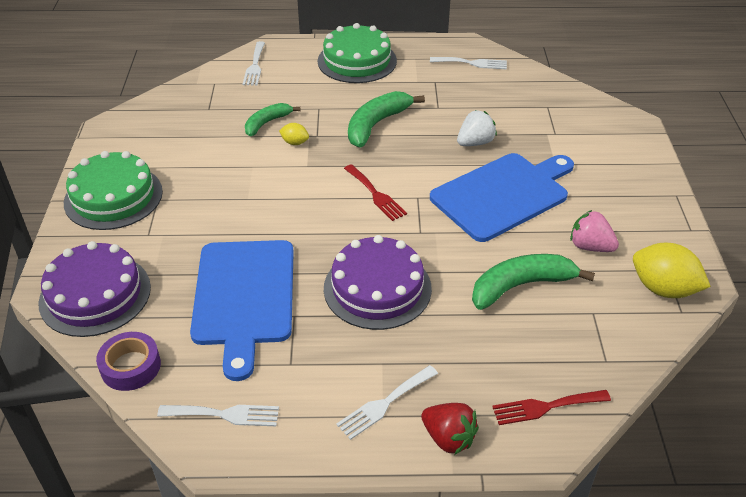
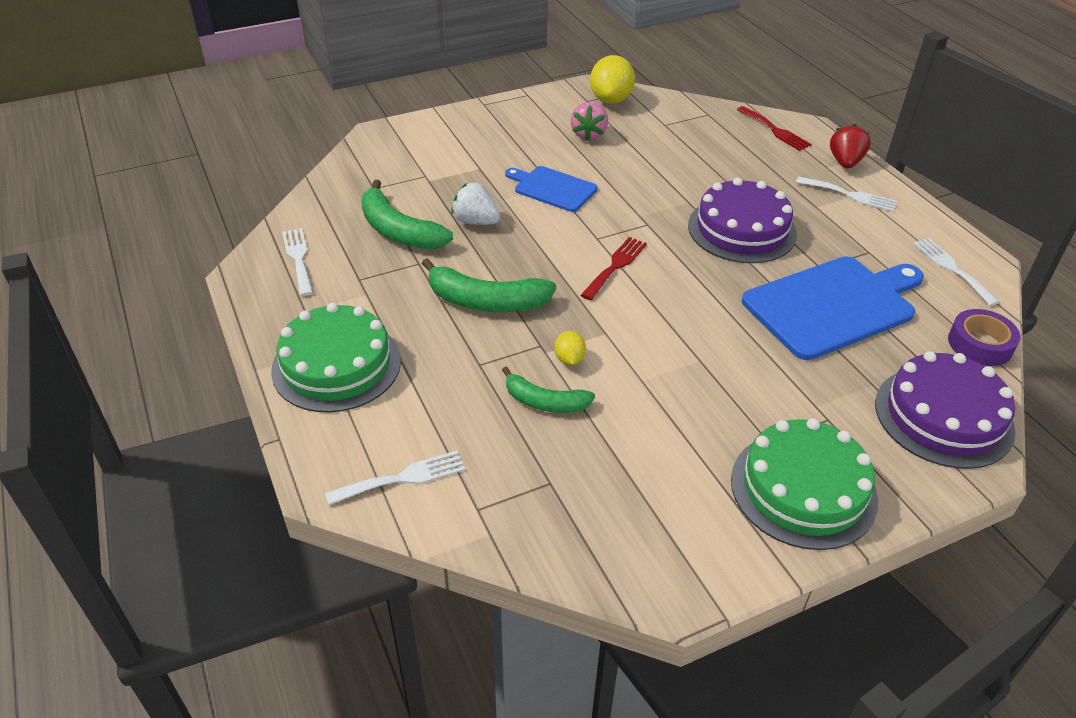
camera: 115 degrees left, 0 degrees up
(503, 195) = (552, 188): blue cutting board -> blue cutting board, size x0.56
(521, 286) = (667, 159): green banana -> green banana (398, 231)

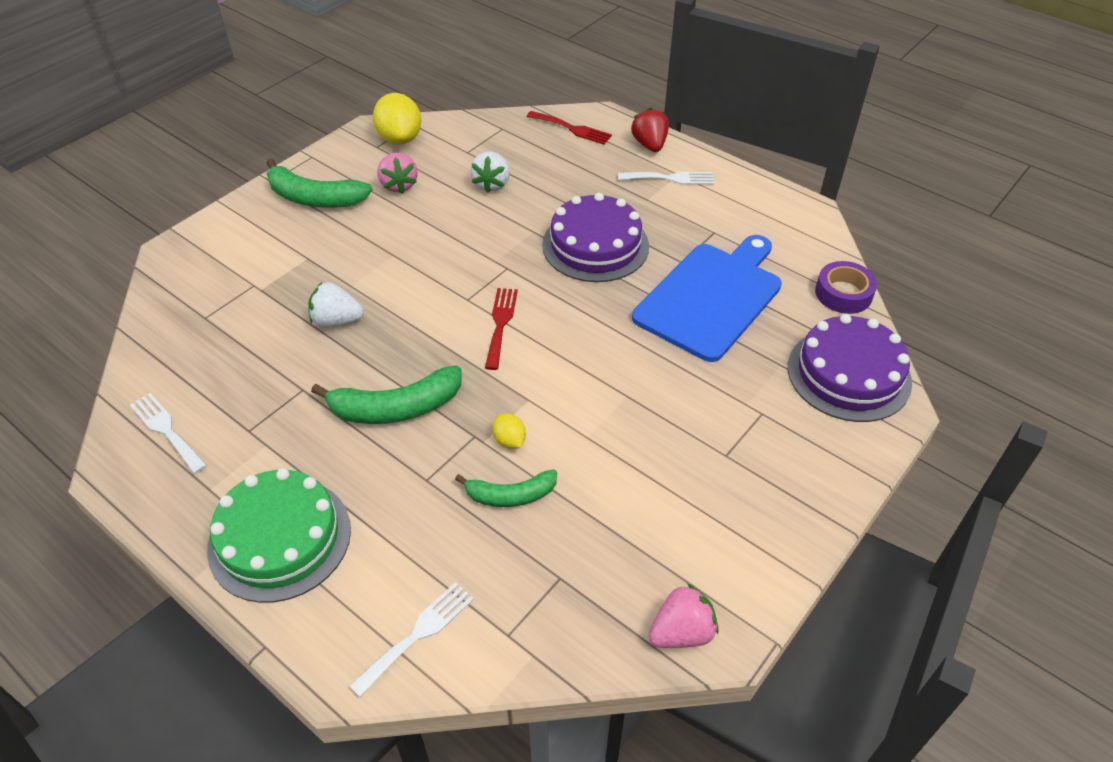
camera: 25 degrees left, 5 degrees up
(398, 231) = (260, 359): green banana -> green banana (314, 198)
(552, 188) = (394, 258): blue cutting board -> none
(637, 571) = (681, 632): none -> pink strawberry
(672, 155) = (492, 184): none -> white strawberry
(803, 489) = (775, 490): green cake -> none
(951, 268) = (787, 226): white fork -> none

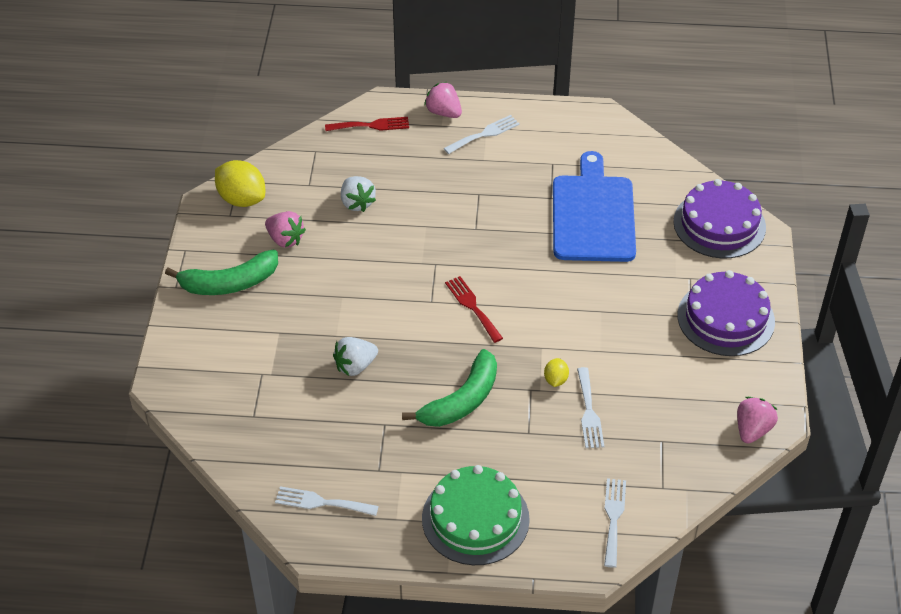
camera: 35 degrees left, 0 degrees up
(509, 440) = (555, 380): yellow lemon -> yellow lemon turned 75 degrees clockwise
(510, 495) = (589, 412): green banana -> white fork
(595, 245) = (481, 215): purple cake -> purple cake (726, 318)
(650, 145) = (443, 112): red strawberry -> pink strawberry
(843, 293) = (673, 168): purple tape -> none

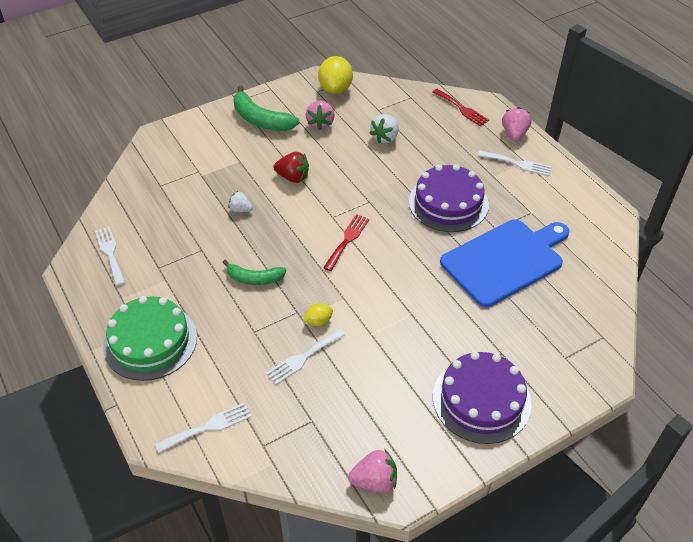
camera: 55 degrees right, 0 degrees up
(347, 302) = (293, 177): none -> red strawberry
(355, 366) = (240, 209): white strawberry -> white strawberry, size x0.66
(462, 400) = (254, 278): green banana -> green banana, size x0.63
(719, 224) = (581, 344): purple cake -> purple cake (448, 203)

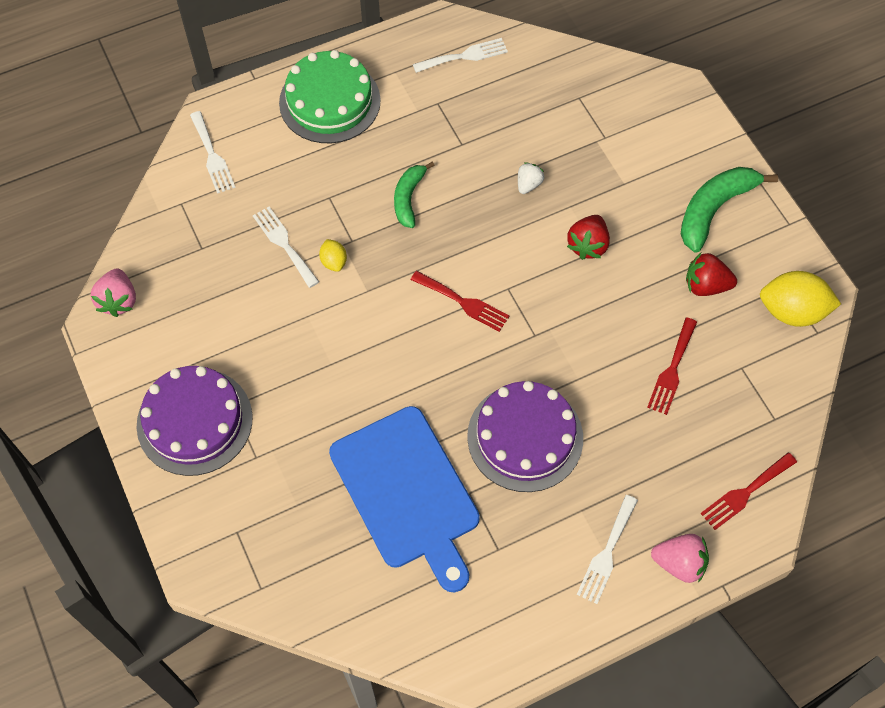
camera: 95 degrees right, 15 degrees up
(320, 123) = (705, 285): pink strawberry -> red strawberry
(385, 137) = (672, 370): white strawberry -> red fork

